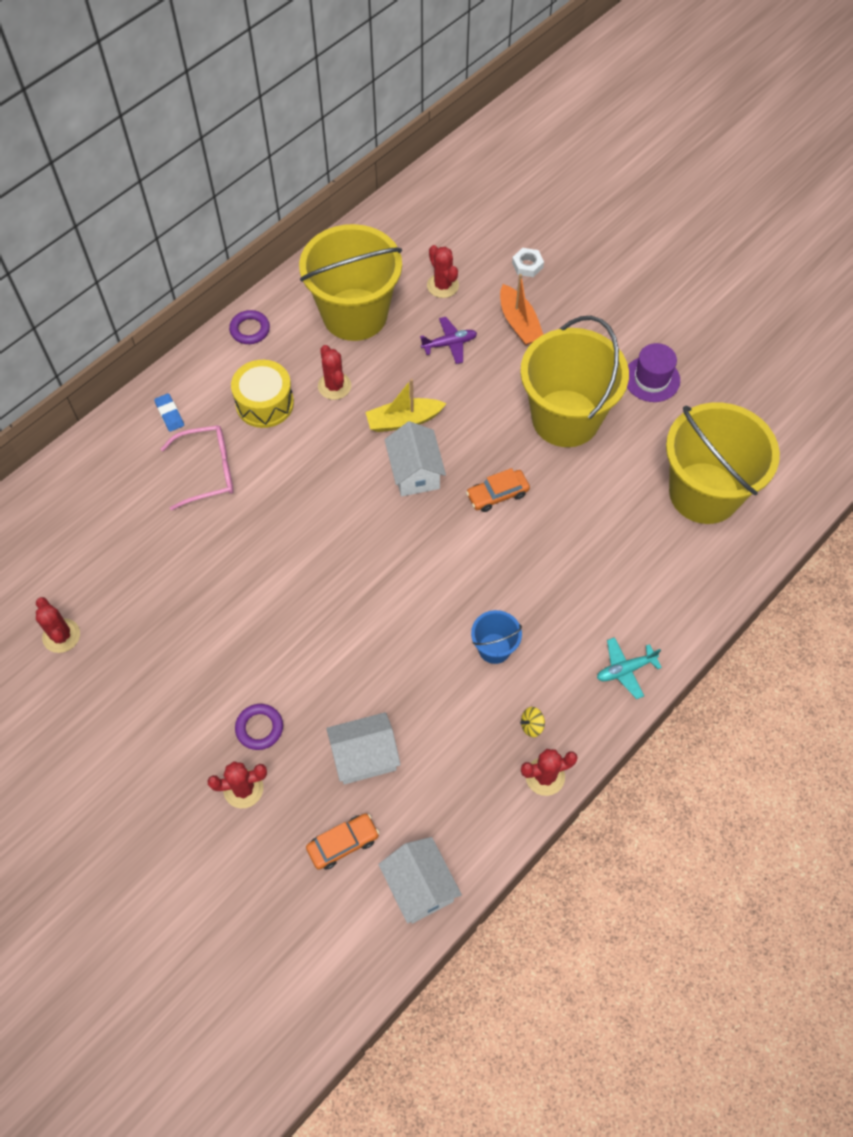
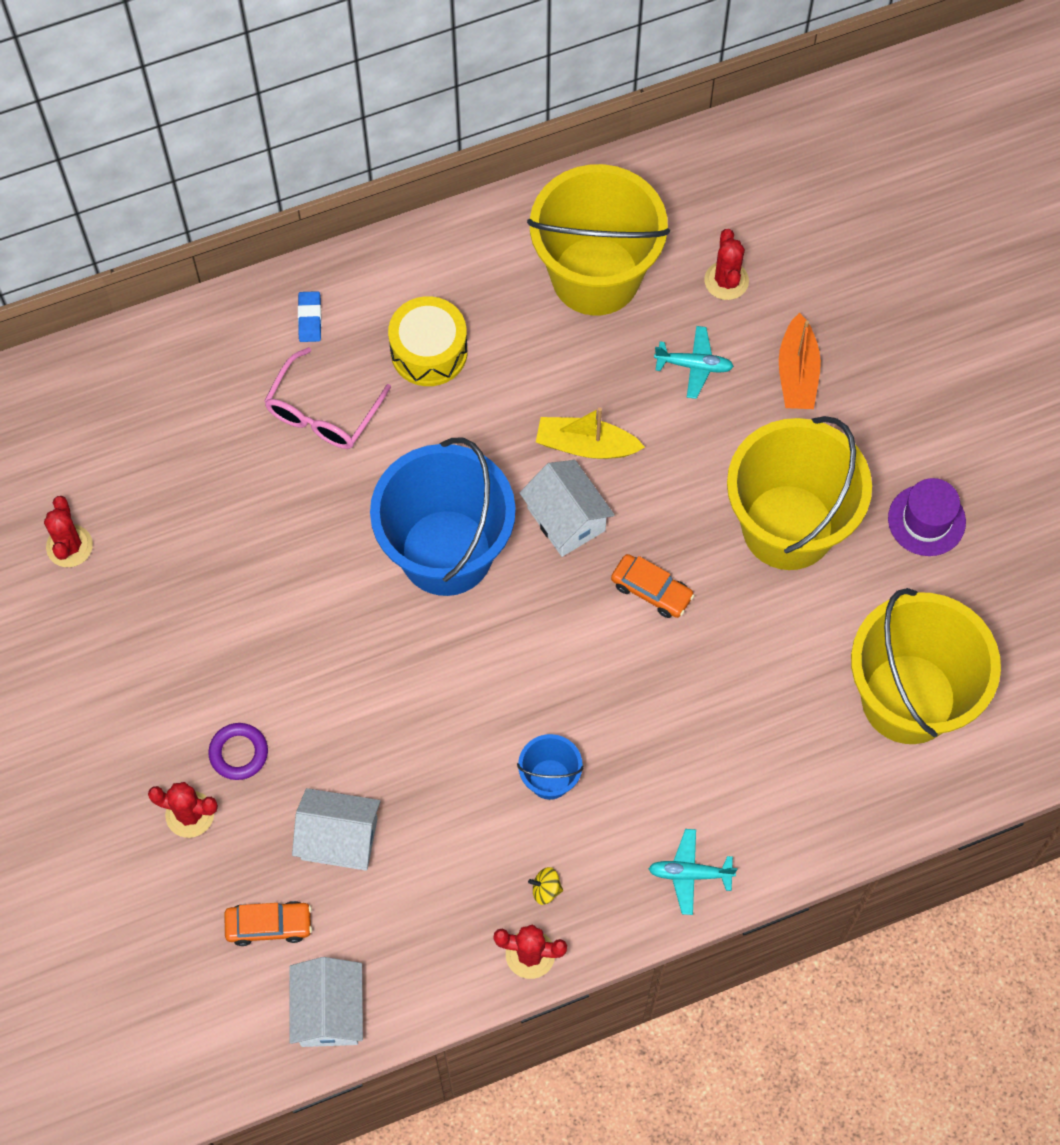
camera: 25 degrees right, 5 degrees up
(208, 471) = (322, 413): pink glasses -> pink glasses turned 105 degrees clockwise
(250, 330) = (456, 244): purple ring -> none
(334, 386) = (524, 363): red cactus -> none
(343, 527) = (446, 552): none -> blue bucket
(415, 472) = (566, 519): white house -> white house turned 45 degrees counterclockwise
(449, 344) = (694, 365): purple plane -> turquoise plane
(497, 494) = (651, 590): orange car -> orange car turned 150 degrees counterclockwise
(527, 265) = (850, 296): white nut -> none

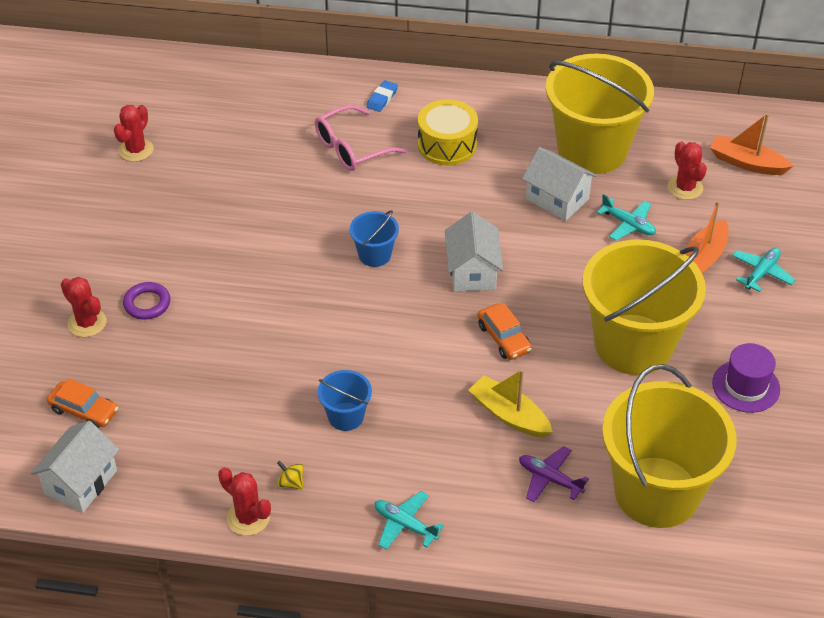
camera: 30 degrees right, 20 degrees down
(339, 838) = (172, 383): white house -> white house (557, 199)
(446, 552) = (374, 255): blue bucket -> blue bucket, size x0.44
(586, 445) = (517, 237): yellow boat -> yellow boat (509, 415)
(726, 281) = (685, 188): red cactus -> red cactus turned 45 degrees counterclockwise
(773, 210) = (747, 163): none -> orange boat
(798, 740) = (550, 479): none -> purple plane
(867, 361) = (761, 273): none -> turquoise plane

